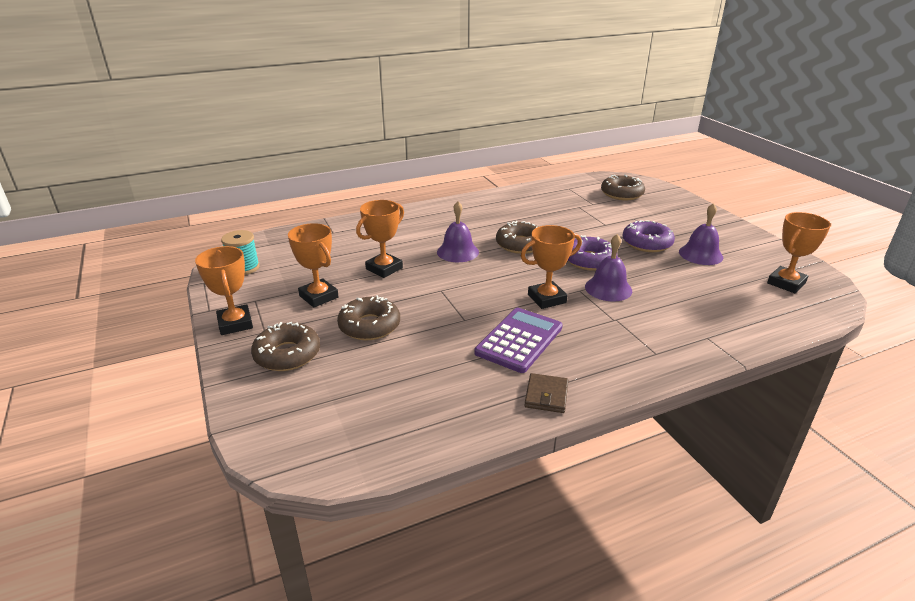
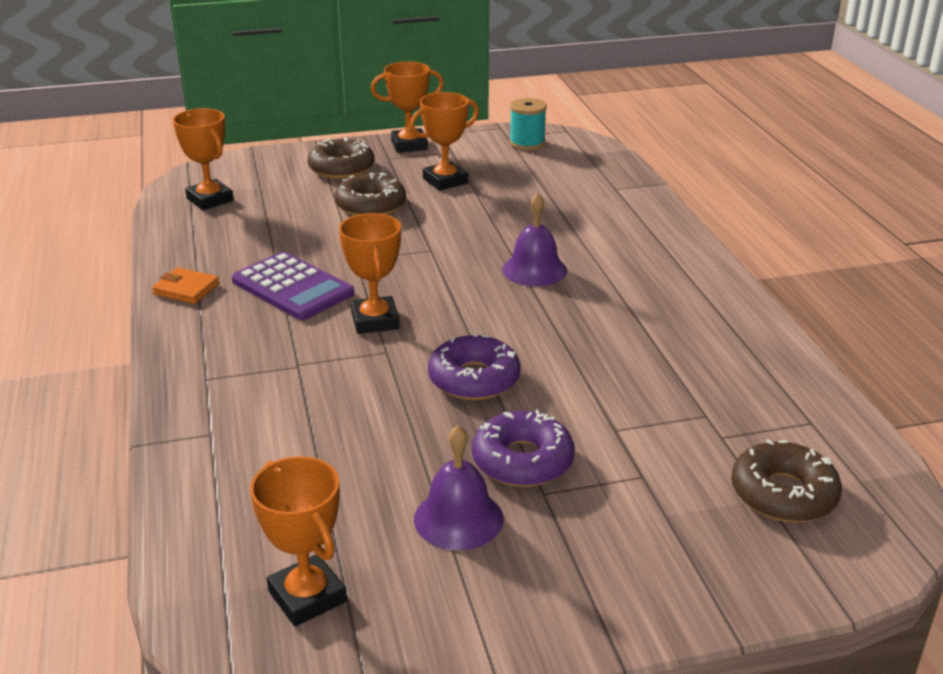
camera: 100 degrees right, 0 degrees up
(384, 268) = (500, 217): orange trophy -> orange trophy (210, 200)
(520, 244) = (547, 324): brown donut -> none
(546, 395) = (186, 289): brown wallet -> orange wallet
(608, 288) = (379, 378): purple bell -> none

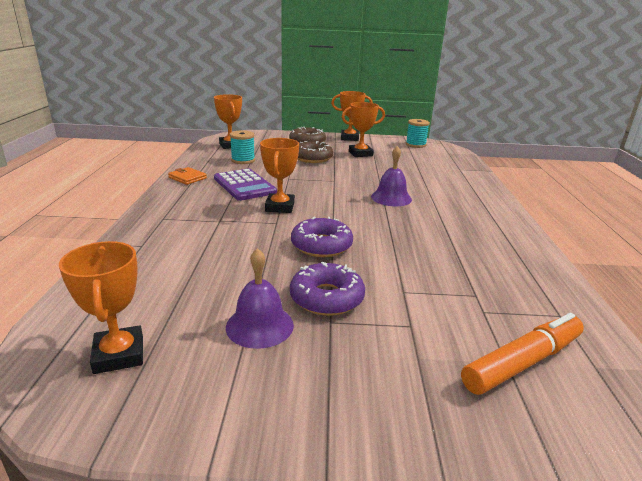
camera: 15 degrees right, 5 degrees down
(255, 232) = (243, 160): none -> turquoise spool
(783, 494) = (523, 362): brown donut -> orange marker

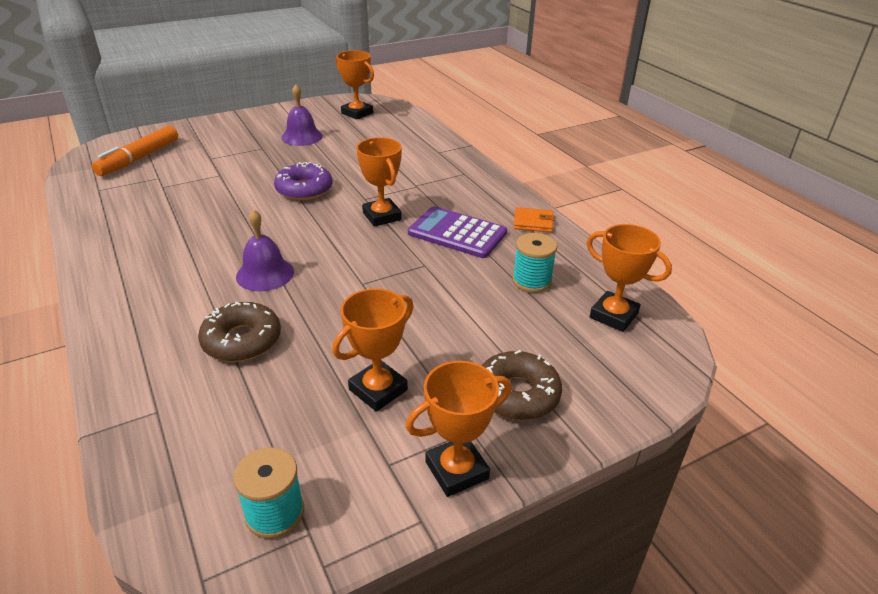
camera: 150 degrees right, 10 degrees up
(312, 158) = (445, 332): brown donut -> brown donut (242, 340)
(326, 298) = (272, 157): purple donut -> none

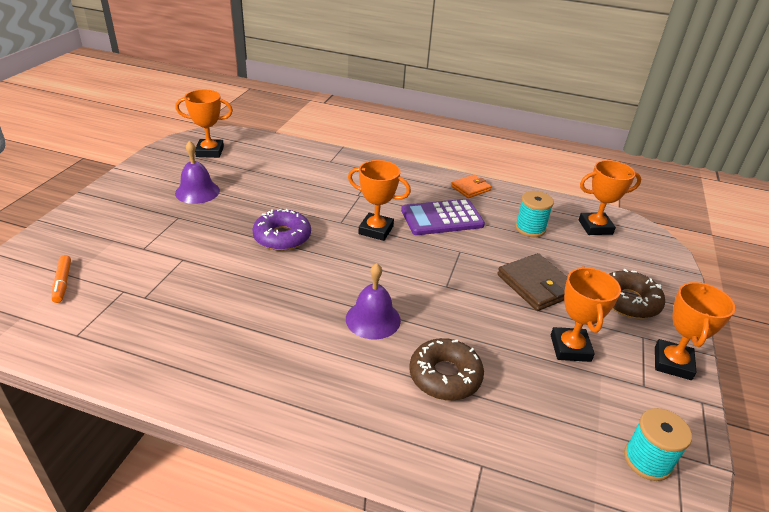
camera: 45 degrees left, 0 degrees up
(139, 158) = (62, 283): orange marker -> orange marker, size x0.54
(444, 326) = (536, 285): none -> brown wallet

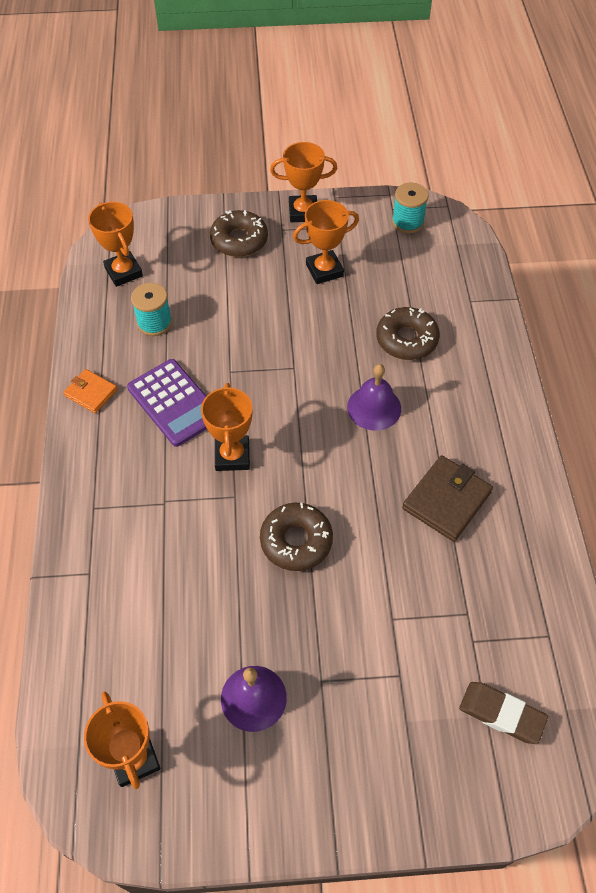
camera: 110 degrees left, 20 degrees up
(62, 283) = (501, 714): orange marker -> brown eraser
(282, 237) = (296, 541): purple donut -> brown donut
(536, 285) = (252, 303): brown wallet -> brown wallet (446, 500)

